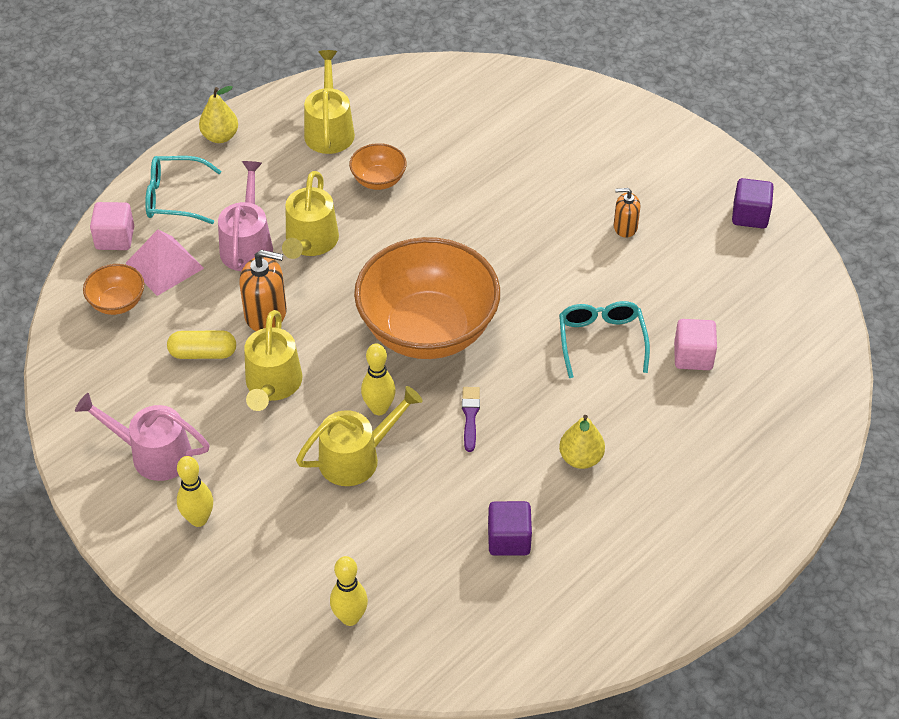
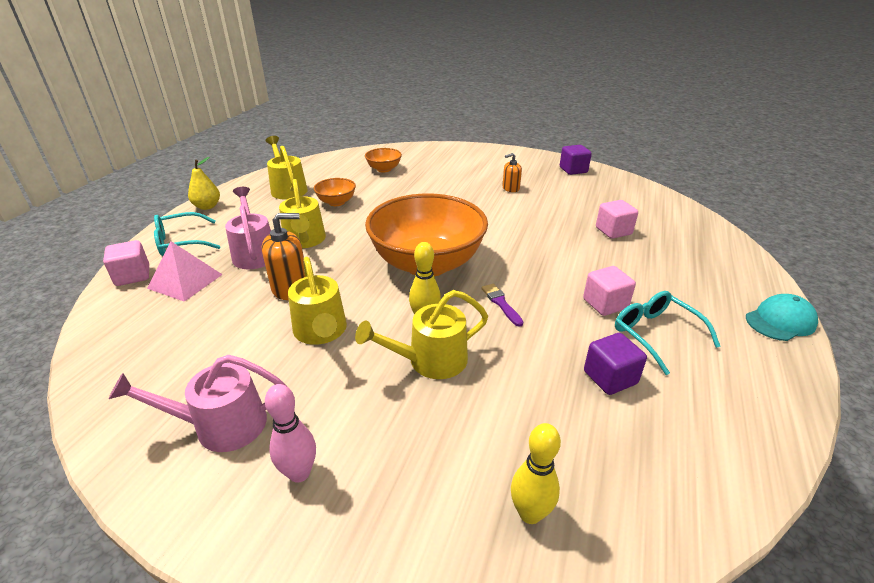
camera: 25 degrees left, 15 degrees down
(117, 303) = (145, 316): orange bowl -> orange bowl (384, 169)
(198, 519) = (299, 473): yellow bowling pin -> pink bowling pin
(203, 353) = (244, 328): yellow capsule -> none
(356, 457) = (430, 361): yellow watering can -> yellow watering can turned 150 degrees counterclockwise
(580, 458) = (605, 304): yellow pear -> pink cube
(601, 341) = (550, 239): turquoise glasses -> turquoise glasses (656, 335)
(750, 550) = (780, 321): none -> turquoise cap

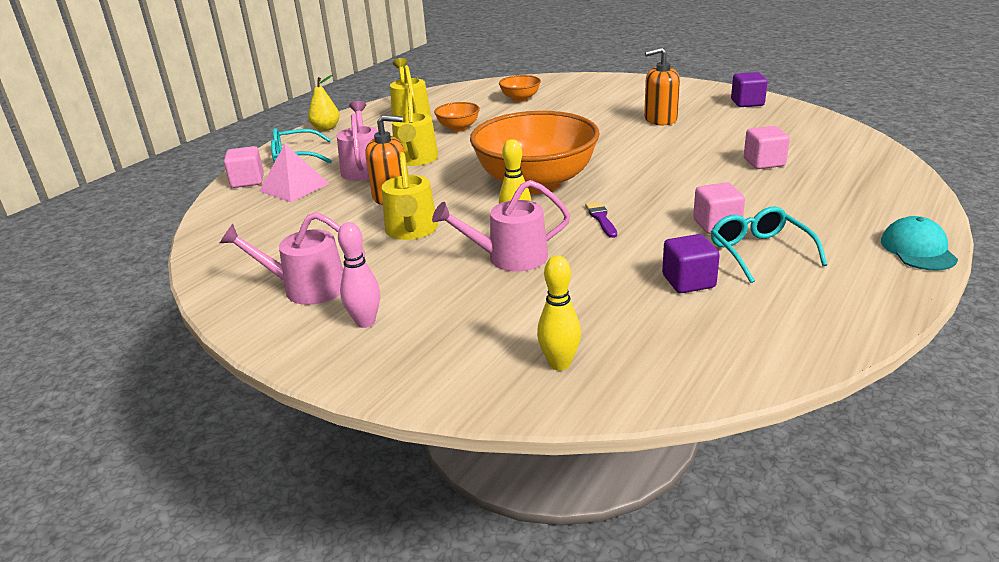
camera: 15 degrees right, 5 degrees down
(430, 361) = (509, 258): yellow watering can -> pink watering can
(510, 188) = (660, 119): orange soap dispenser -> orange soap dispenser, size x1.64
(780, 321) = (918, 249): turquoise cap -> turquoise cap turned 75 degrees counterclockwise

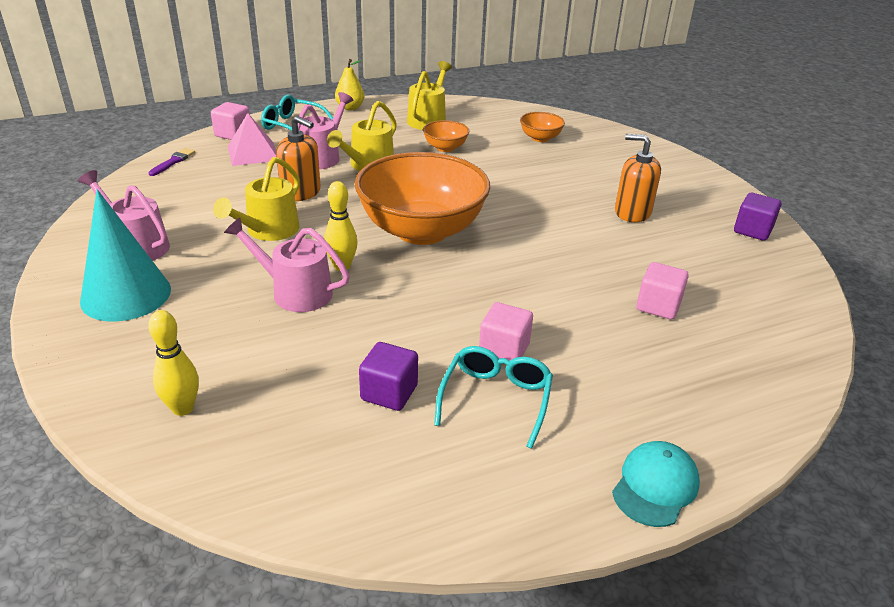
camera: 30 degrees right, 5 degrees up
(365, 322) = (126, 295): pink bowling pin -> turquoise cone
(601, 218) = (418, 292): purple brush -> purple brush (173, 162)

